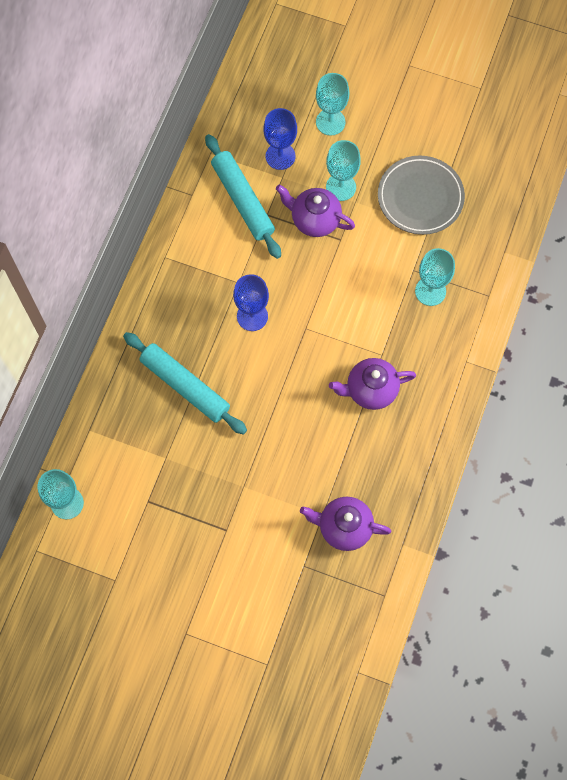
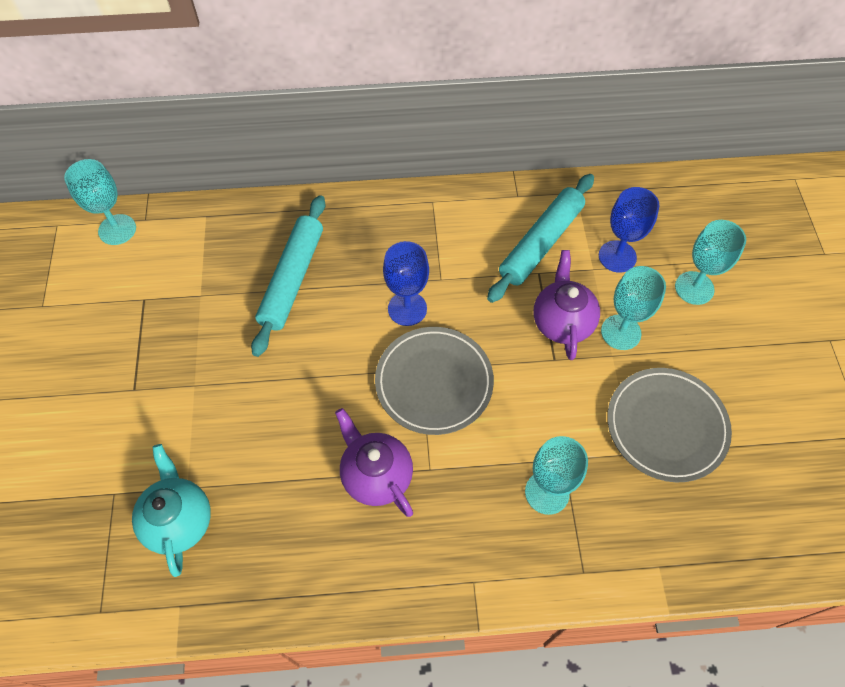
camera: 65 degrees right, 10 degrees down
(320, 324) = (434, 382): none -> grey plate
(344, 527) = (179, 520): purple teapot -> turquoise teapot

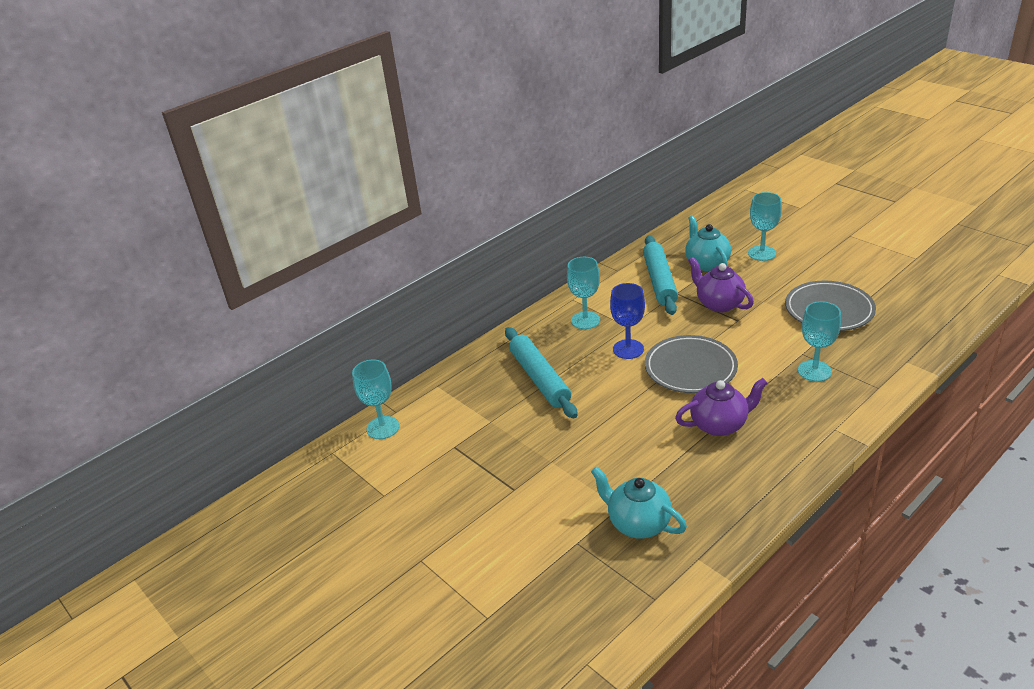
camera: 35 degrees left, 25 degrees down
(376, 475) = (719, 425): purple teapot -> purple teapot turned 150 degrees clockwise
(617, 256) = (706, 263): blue goblet -> turquoise teapot
(621, 332) = (753, 290): turquoise goblet -> turquoise goblet (585, 320)

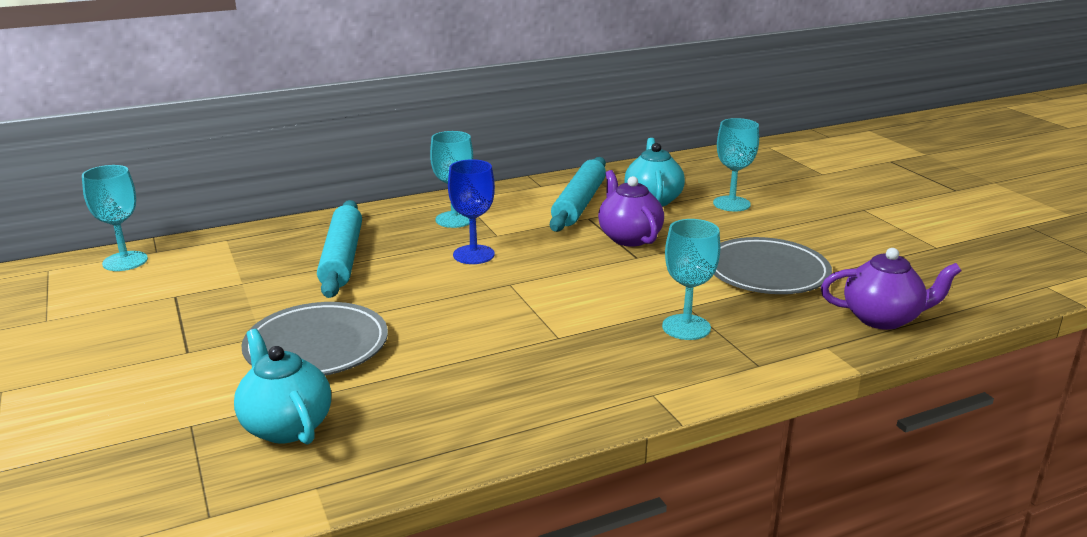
camera: 15 degrees right, 10 degrees down
(690, 368) = (528, 288): grey plate -> grey plate (317, 346)
(719, 425) = (503, 351): purple teapot -> purple teapot (882, 318)

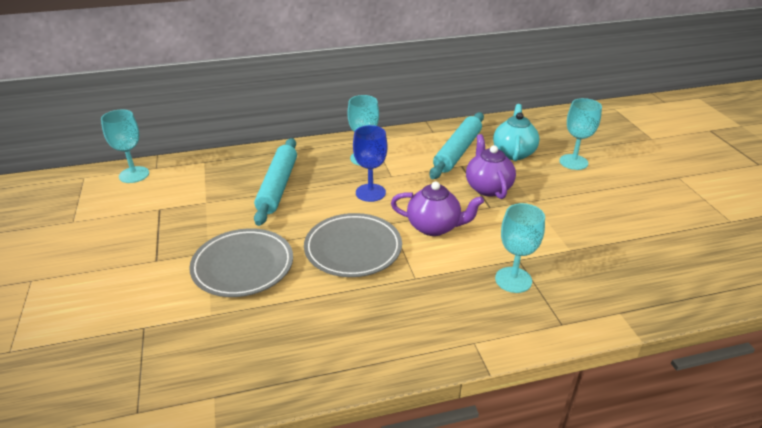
camera: 10 degrees right, 10 degrees up
(286, 426) = (206, 337): turquoise teapot -> none
(766, 272) = (587, 232): grey plate -> grey plate (353, 248)
(882, 318) = (671, 289): purple teapot -> purple teapot (434, 227)

